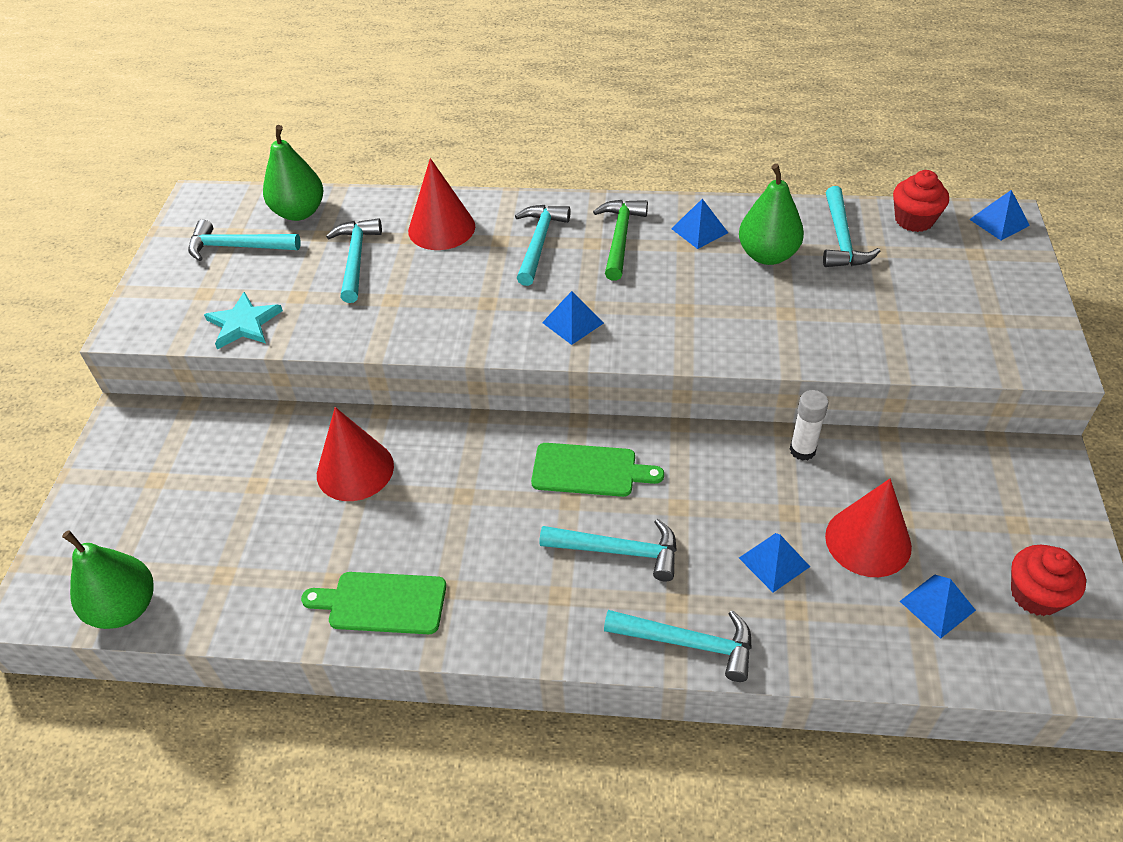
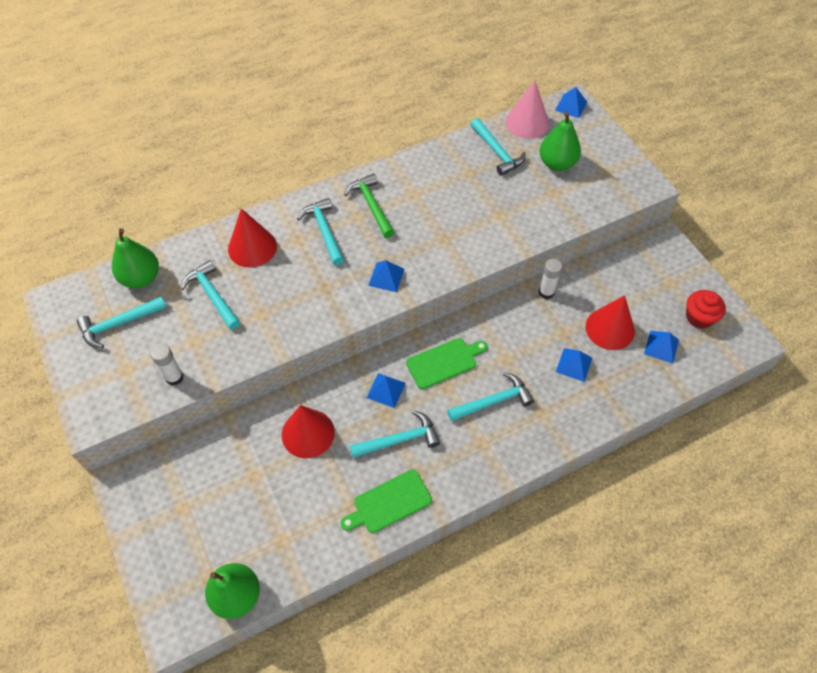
camera: 35 degrees left, 10 degrees up
(243, 323) = (174, 377): turquoise star -> white glue stick
(688, 643) = (563, 432): turquoise hammer -> turquoise hammer (399, 440)
(699, 230) = (414, 180): blue pyramid -> blue pyramid (386, 390)
(767, 255) = (464, 181): green pear -> green pear (557, 163)
(914, 220) = (527, 123): red cupcake -> pink cone

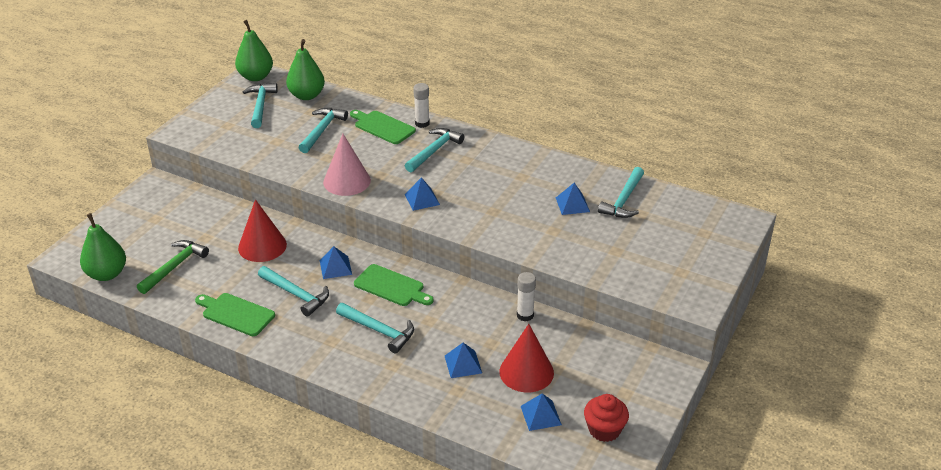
camera: 55 degrees right, 20 degrees down
(119, 324) = (260, 105): turquoise hammer -> turquoise hammer turned 60 degrees clockwise
(174, 377) = (239, 147): white glue stick -> white glue stick (422, 123)
(252, 247) = (382, 127): red cone -> green cutting board
(371, 205) = (485, 161): green hammer -> green hammer (174, 267)
(527, 123) = (681, 203): pink cone -> pink cone (347, 181)
(557, 163) = (654, 239): green pear -> green pear (256, 77)
(571, 106) = (737, 220): blue pyramid -> blue pyramid (572, 204)

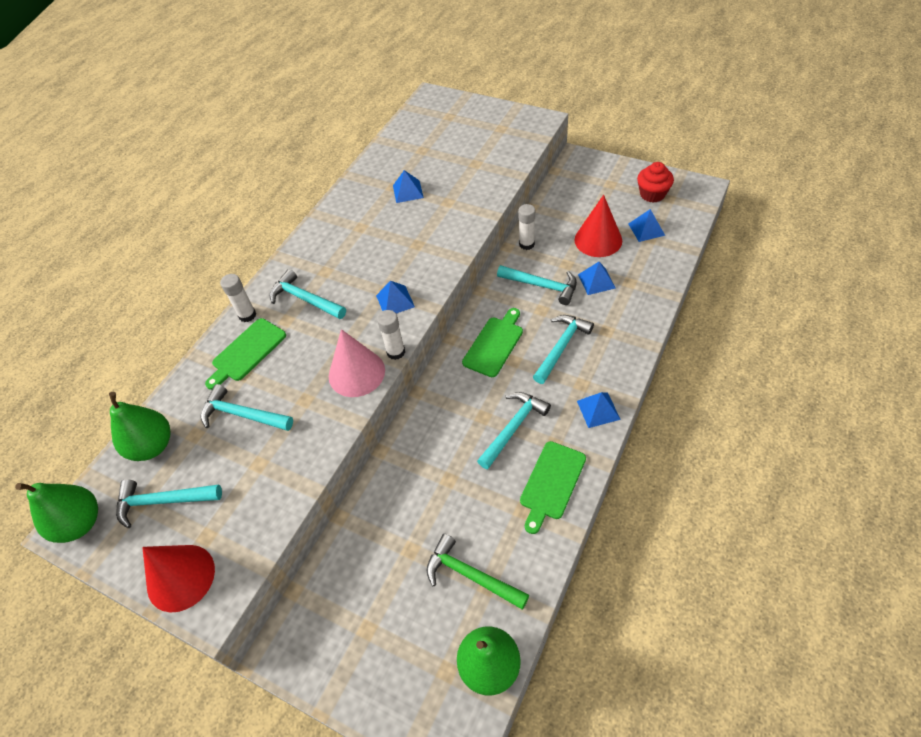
camera: 85 degrees left, 15 degrees up
(262, 246) = (428, 478): red cone -> red cone (181, 577)
(335, 267) = (465, 397): blue pyramid -> blue pyramid (598, 410)
(363, 201) = (396, 352): none -> white glue stick
(624, 200) = (402, 160): turquoise hammer -> turquoise hammer (542, 286)

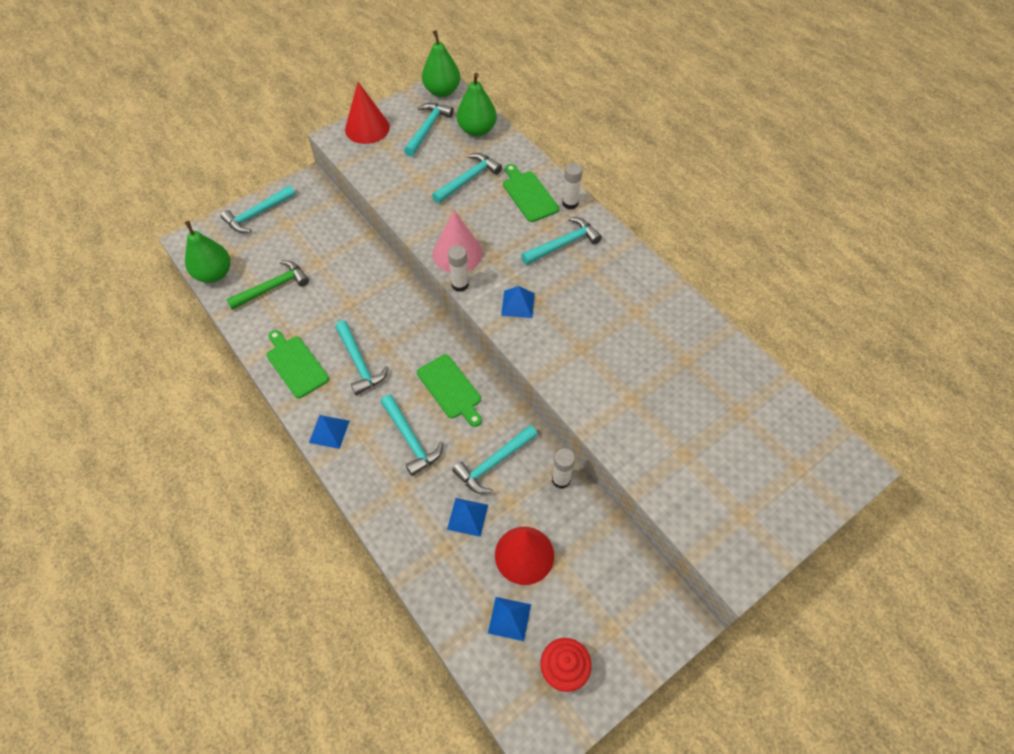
camera: 110 degrees right, 5 degrees up
(365, 682) = (257, 214): none -> turquoise hammer
(408, 191) = (670, 370): blue pyramid -> none

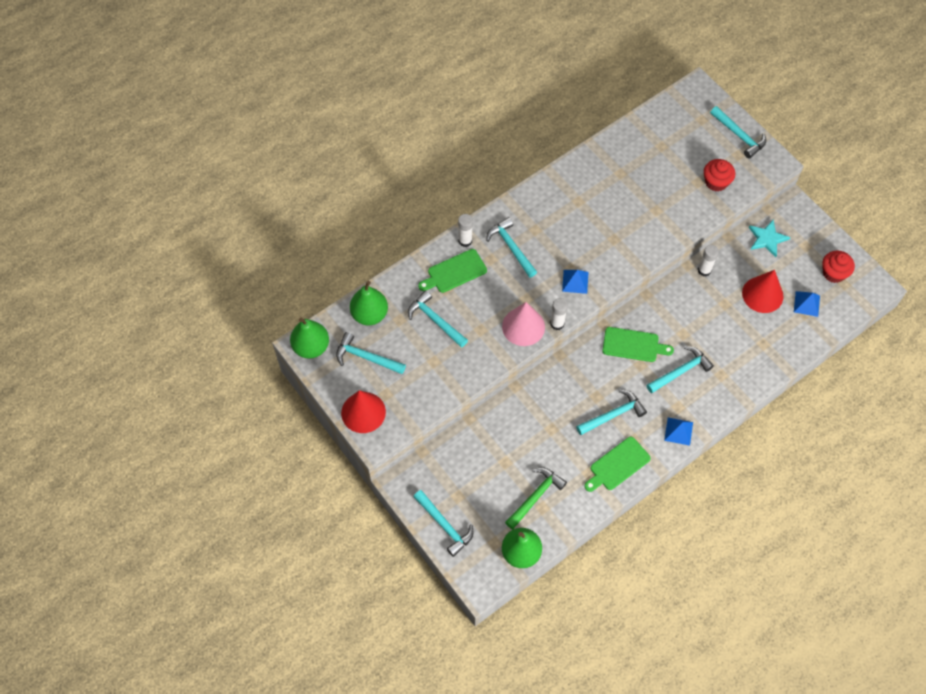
camera: 90 degrees left, 5 degrees up
(273, 287) = (535, 496): green hammer -> green hammer turned 75 degrees clockwise
(450, 389) = (633, 345): green cutting board -> green cutting board turned 45 degrees clockwise
(467, 517) = (739, 330): blue pyramid -> none
(494, 463) = (695, 314): turquoise hammer -> turquoise hammer (739, 135)
(619, 571) = (767, 239): none -> turquoise star
(687, 479) = (716, 182): none -> red cupcake

